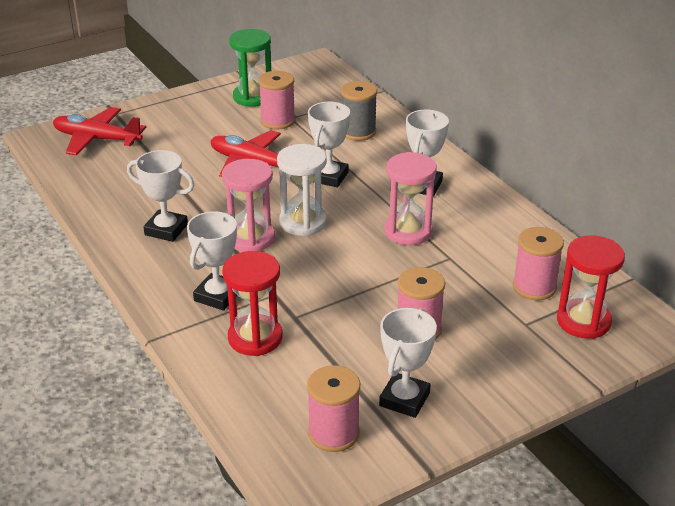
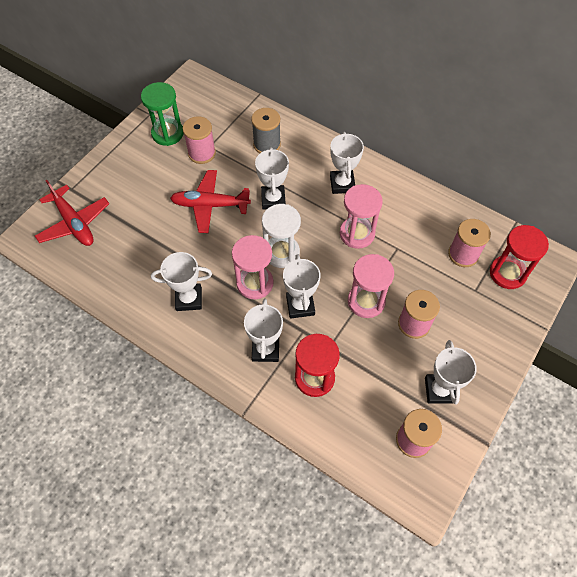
camera: 25 degrees left, 25 degrees up
(97, 139) = (74, 223): red plane -> red plane turned 120 degrees counterclockwise
(289, 272) = (300, 305): none -> white trophy
(372, 292) = (366, 301): none -> pink hourglass

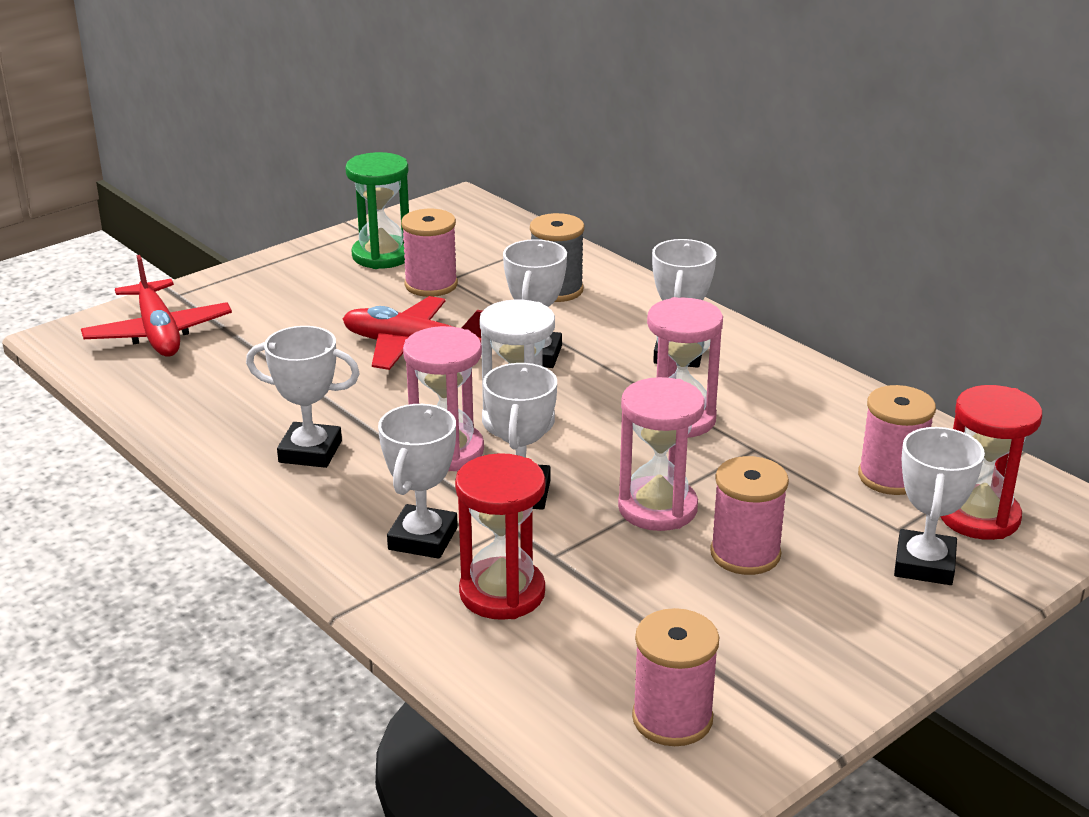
camera: 15 degrees right, 30 degrees down
(439, 390) = (761, 656): white trophy -> white trophy (924, 564)

